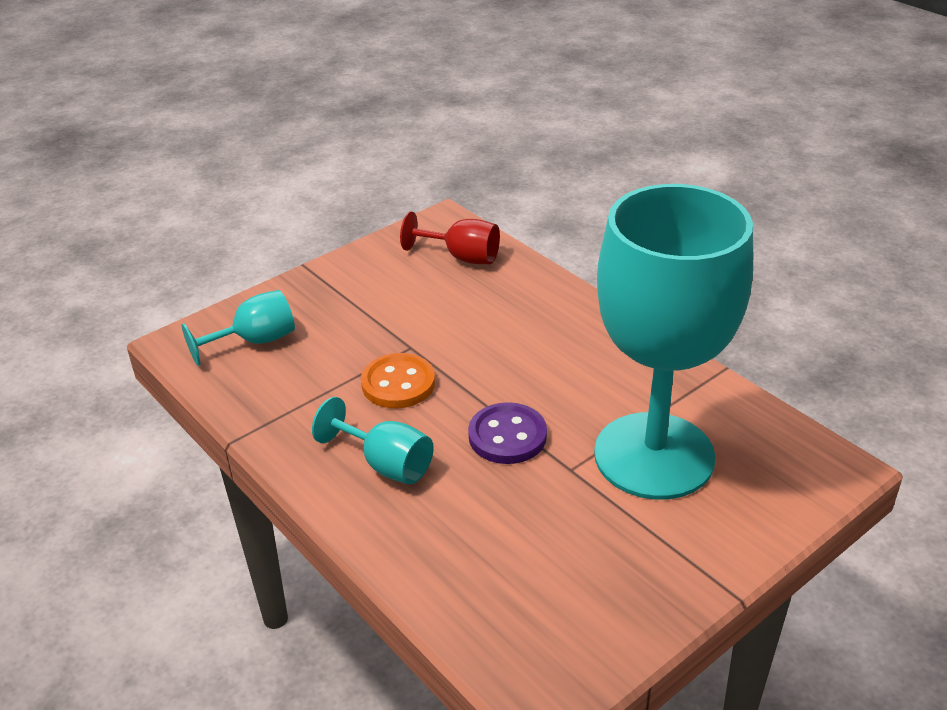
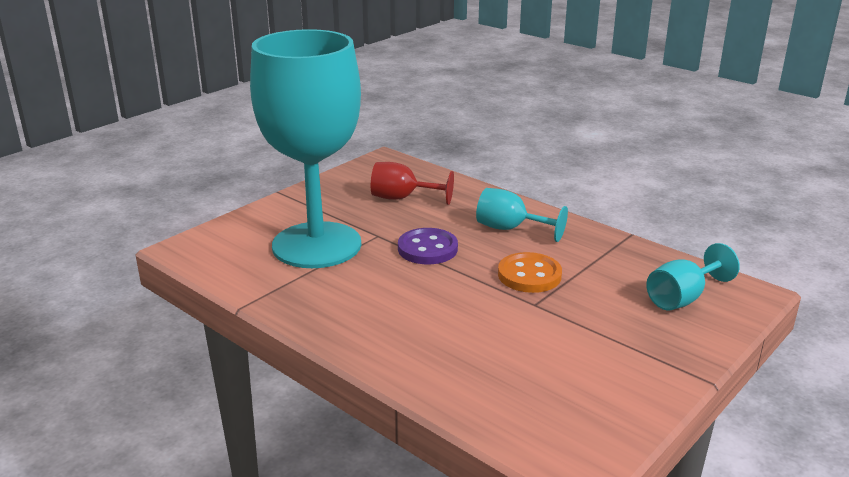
camera: 170 degrees right, 10 degrees down
(462, 257) = (527, 405): red goblet -> red goblet (402, 198)

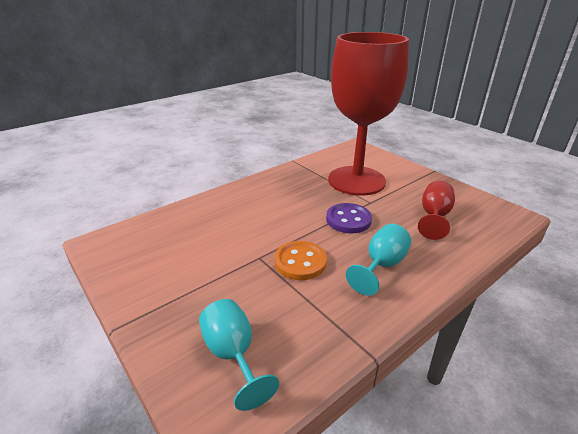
camera: 100 degrees right, 5 degrees up
(316, 245) = (356, 180): turquoise goblet -> red goblet

